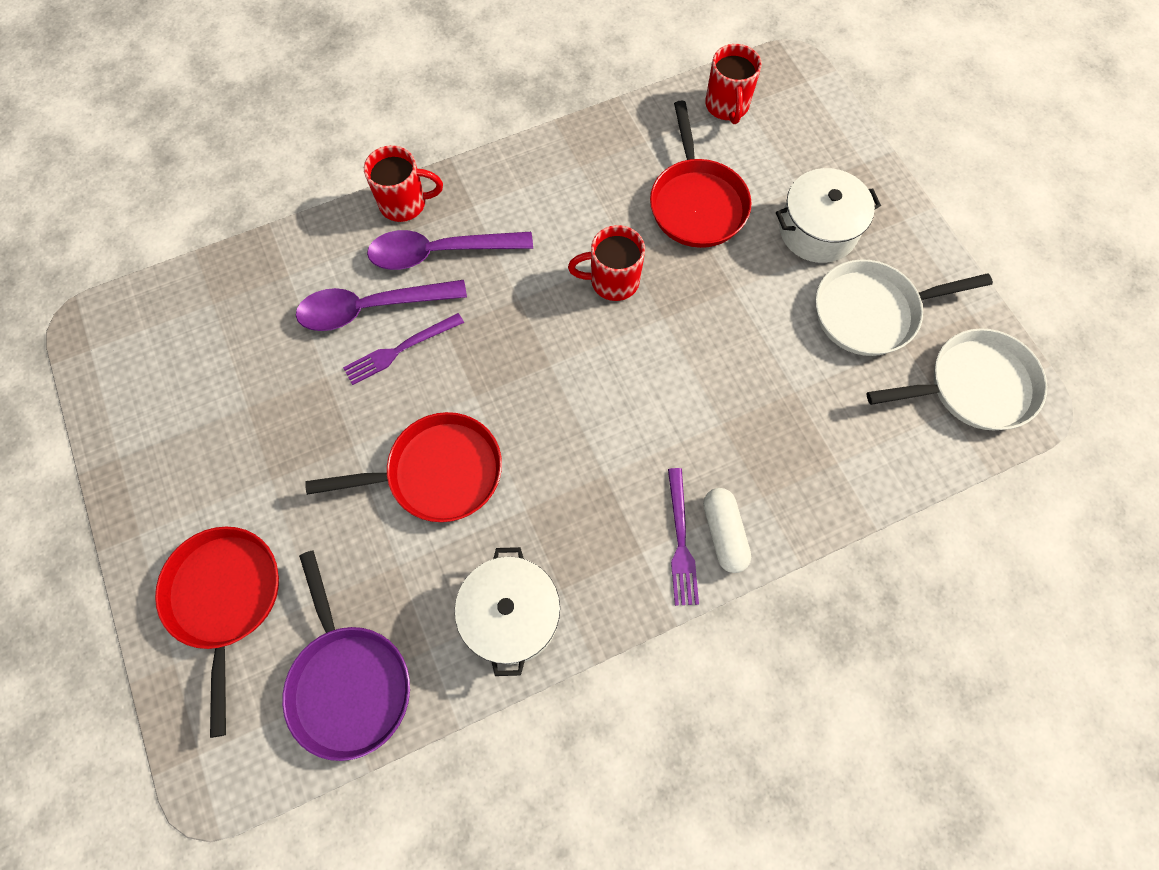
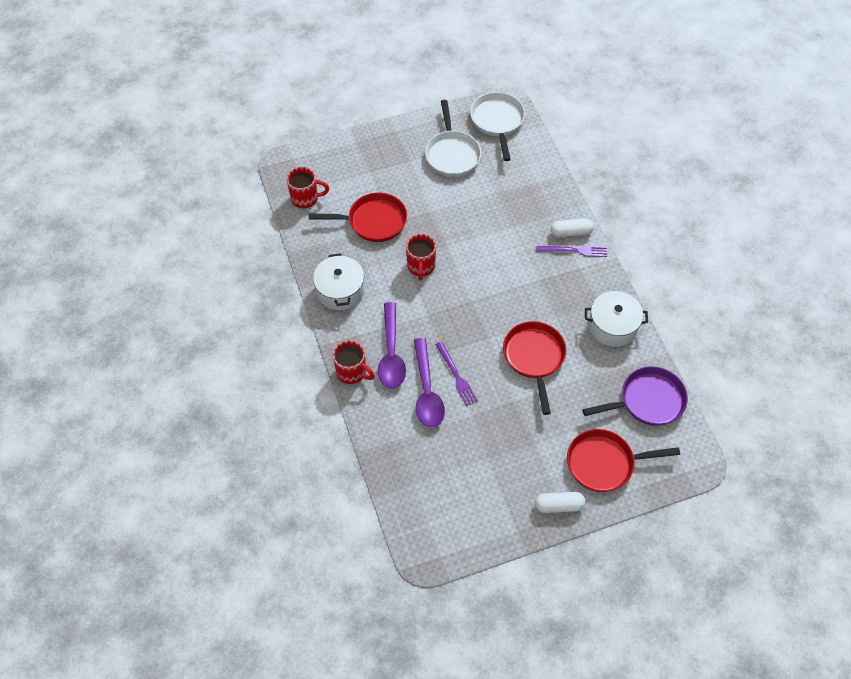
camera: 85 degrees left, 10 degrees down
(153, 521) = (559, 505): none -> white capsule
(405, 203) = (352, 372): red mug -> red mug turned 120 degrees clockwise
(818, 230) = (398, 169): white pot -> white pot (340, 291)

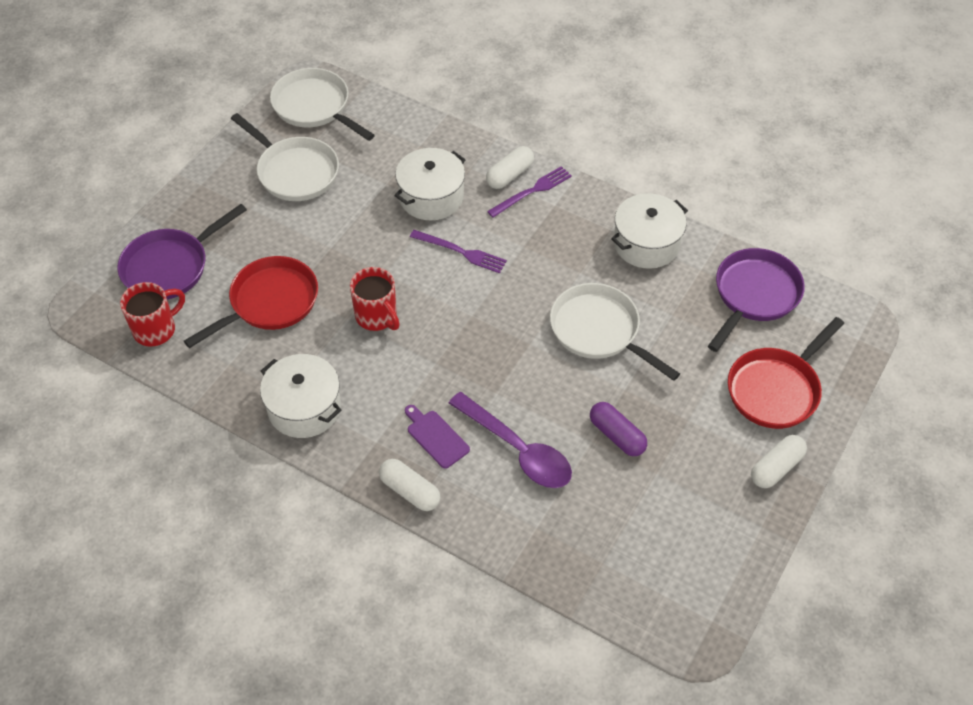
camera: 40 degrees left, 5 degrees down
(341, 168) = (170, 266): none -> purple pan
(352, 372) = (410, 491): red mug -> white capsule
(391, 353) = (436, 437): purple spoon -> purple cutting board
(456, 375) = (534, 409): purple fork -> purple fork (461, 252)
(487, 422) = (617, 435): none -> purple capsule
(513, 217) = (431, 197): none -> white pot
(534, 358) = (599, 331): red pan -> white pan

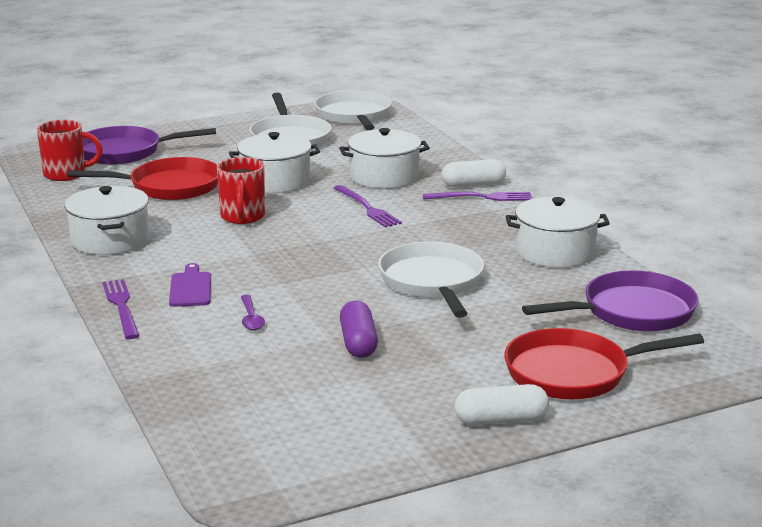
camera: 35 degrees right, 30 degrees down
(350, 248) = (275, 181): none -> white pot
(410, 491) = (121, 307): white capsule -> purple fork
(518, 450) = (251, 318): purple spoon -> purple spoon, size x0.46

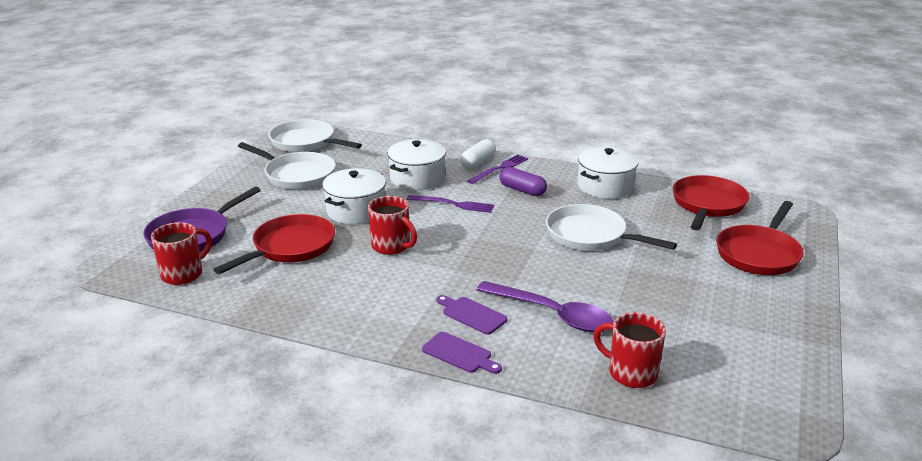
camera: 45 degrees left, 5 degrees up
(110, 240) = (338, 309): white pot -> none
(121, 307) = (459, 354): purple fork -> purple cutting board
(211, 385) = (631, 373): none -> red mug
(251, 318) = (552, 314): purple spoon -> purple spoon, size x2.19
(358, 343) = (638, 295): purple capsule -> purple capsule (522, 190)
(500, 420) = (790, 300): white capsule -> none
(631, 312) = (707, 205): purple pan -> red pan

